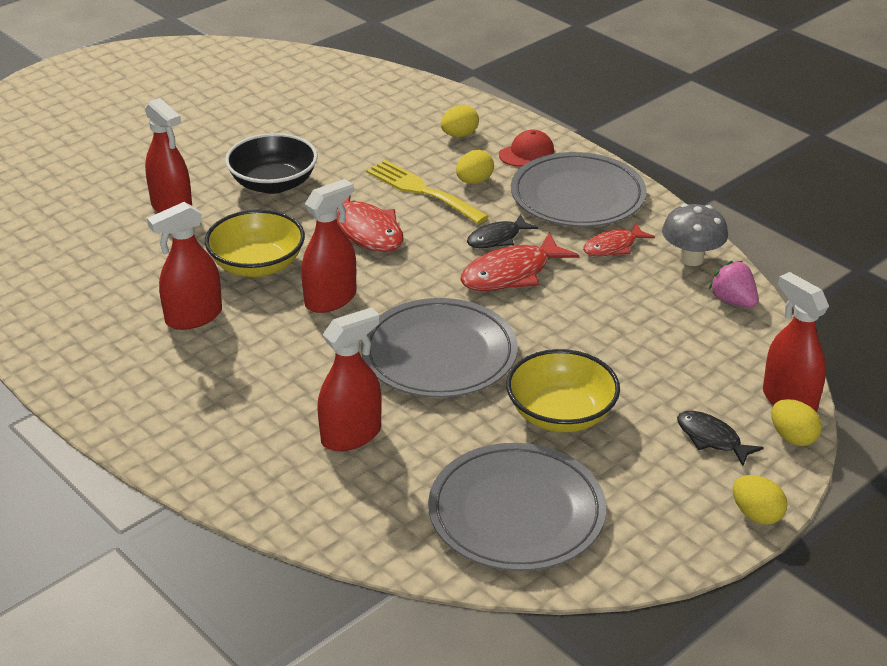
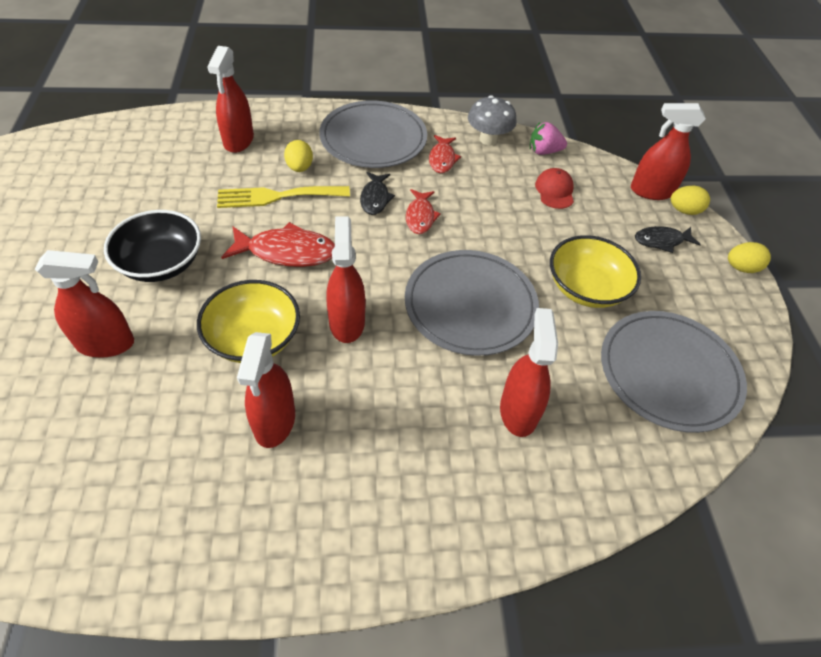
camera: 55 degrees left, 15 degrees up
(459, 135) = (238, 141): yellow egg -> red spray bottle
(511, 274) = (420, 216): red fish -> red fish, size x0.62
(526, 153) = (300, 128): red cap -> red cap (554, 191)

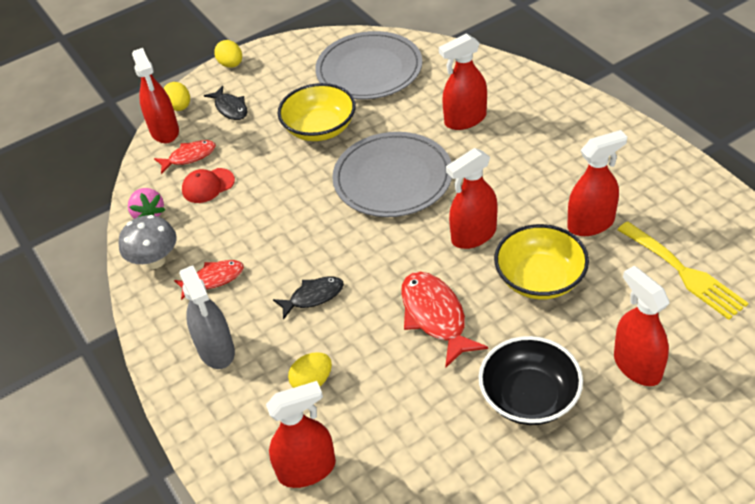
camera: 110 degrees left, 5 degrees down
(277, 196) = (370, 372): yellow fork -> yellow fork (684, 273)
(373, 138) = (216, 350): grey plate -> grey spray bottle
(420, 216) = (313, 253): red fish -> red fish (189, 157)

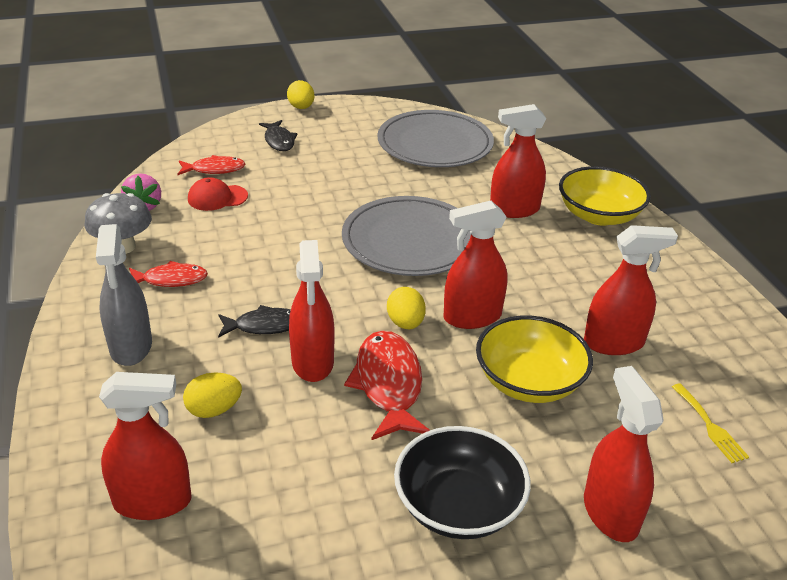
camera: 10 degrees right, 10 degrees down
(164, 131) = (204, 143): red spray bottle -> red spray bottle (313, 362)
(179, 107) = (231, 128): yellow egg -> yellow egg (405, 323)
(320, 128) = (358, 179): yellow bowl -> yellow bowl (599, 215)
(684, 273) = (710, 426): yellow fork -> yellow fork, size x0.55

